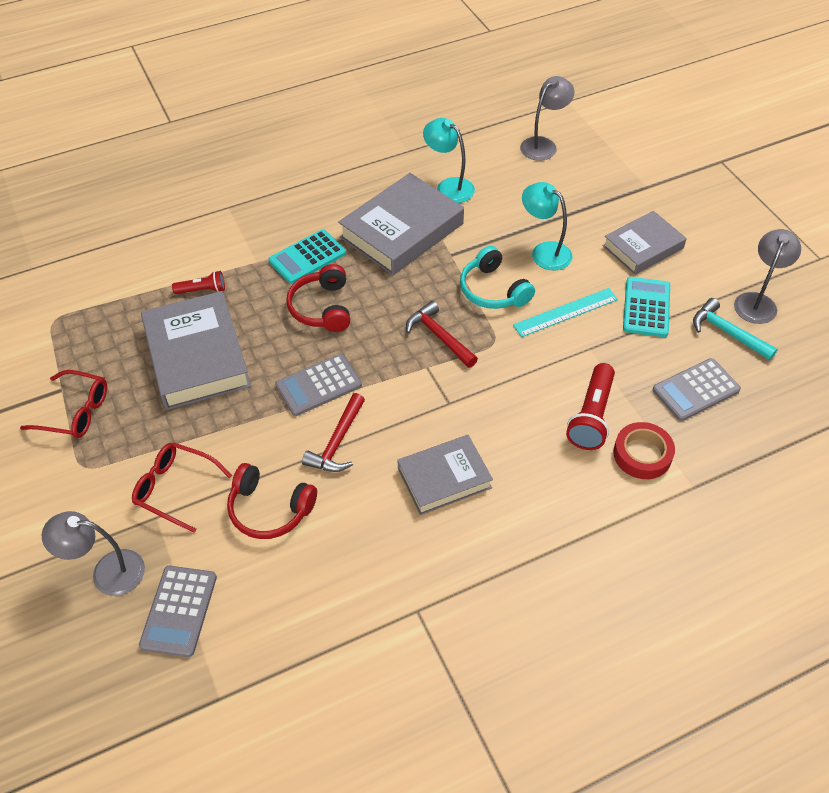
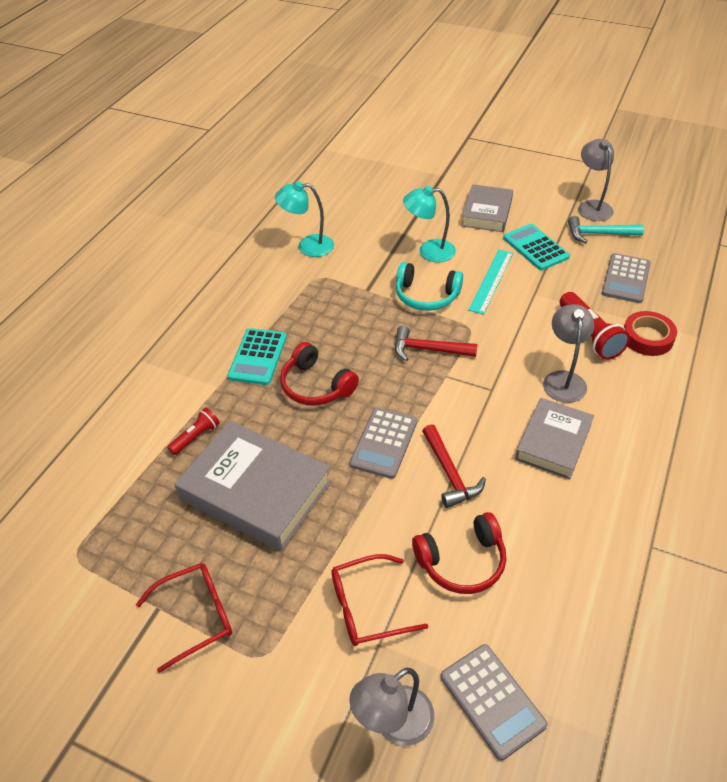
camera: 40 degrees left, 5 degrees down
(402, 230) = (310, 295): grey book -> none
(543, 145) = (342, 184): grey lamp -> grey lamp (563, 379)

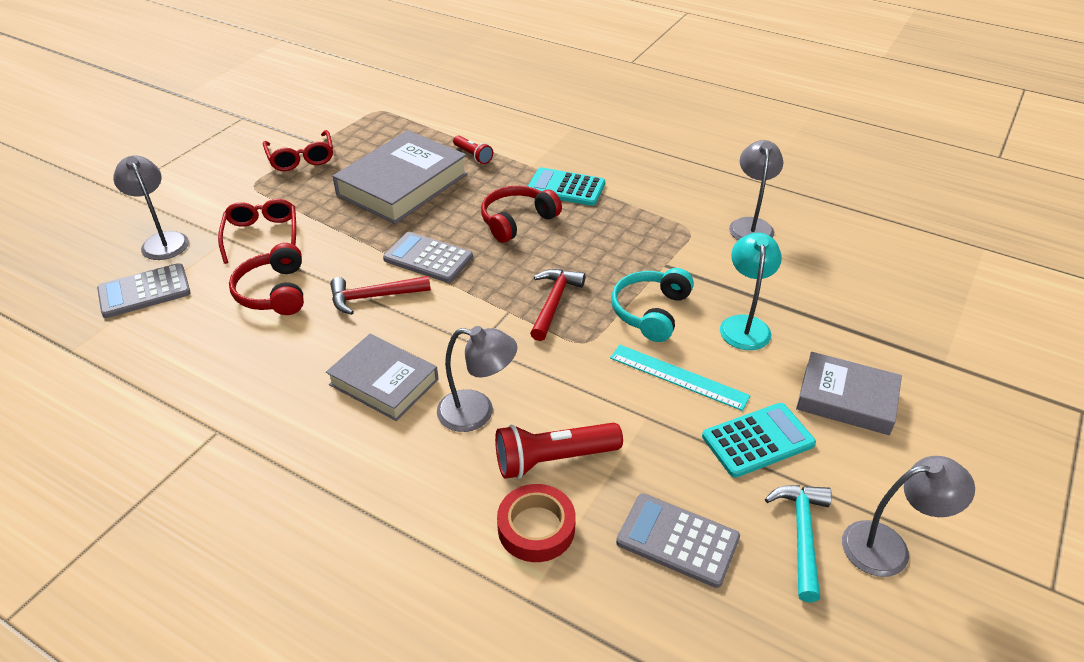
camera: 95 degrees right, 5 degrees down
(308, 246) = (750, 225): turquoise lamp -> grey lamp

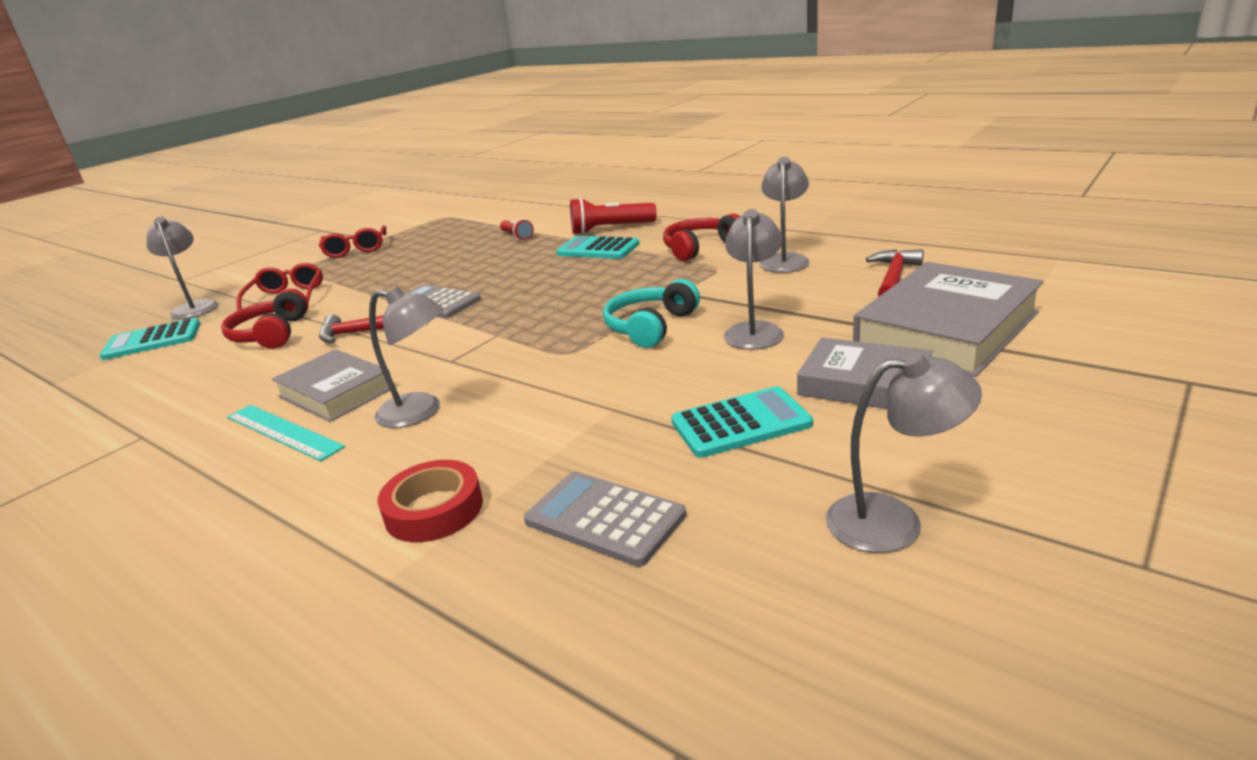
camera: 10 degrees right, 15 degrees down
(144, 291) = (152, 340): grey calculator -> turquoise calculator
(403, 184) = (439, 258): grey book -> grey book (946, 329)
(517, 221) = (538, 273): red headphones -> red headphones (700, 248)
(553, 460) = (485, 448): red flashlight -> red flashlight (610, 229)
(554, 302) = (547, 326): red hammer -> red hammer (893, 277)
(678, 377) = (662, 374): turquoise ruler -> turquoise ruler (283, 431)
(744, 325) = (754, 330): turquoise lamp -> grey lamp
(801, 535) = (772, 510): turquoise hammer -> none

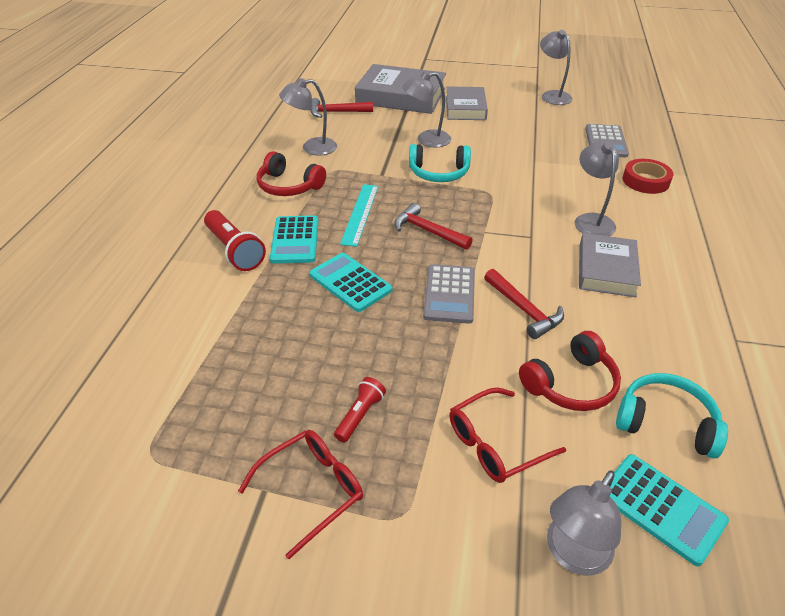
camera: 120 degrees left, 15 degrees up
(177, 363) = (666, 423): none -> turquoise headphones
(283, 431) = (658, 267): turquoise ruler -> turquoise ruler (360, 214)
(517, 236) = (253, 317): red flashlight -> red flashlight (360, 415)
(537, 305) = (427, 231): none -> red hammer
(741, 423) = (519, 128): turquoise calculator -> turquoise calculator (350, 282)

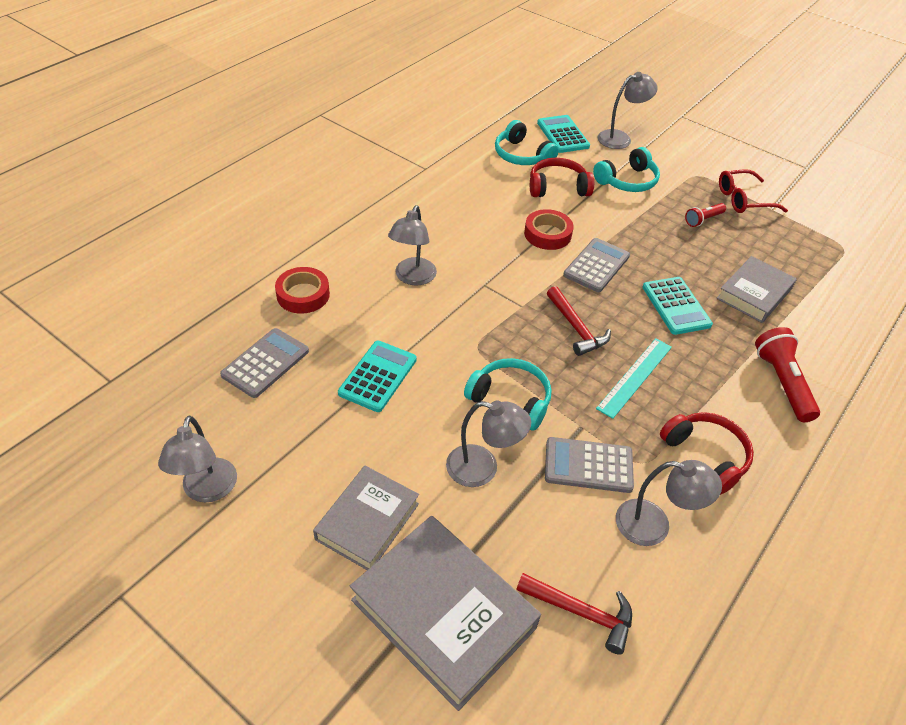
camera: 155 degrees left, 5 degrees up
(295, 240) = (716, 371): turquoise calculator -> turquoise calculator (378, 376)
(365, 159) = (588, 465): none -> grey calculator
(496, 443) = (627, 181): red glasses -> turquoise headphones
(524, 310) = (547, 234): red hammer -> red tape
(606, 270) = (453, 235): grey book -> grey book (754, 294)

